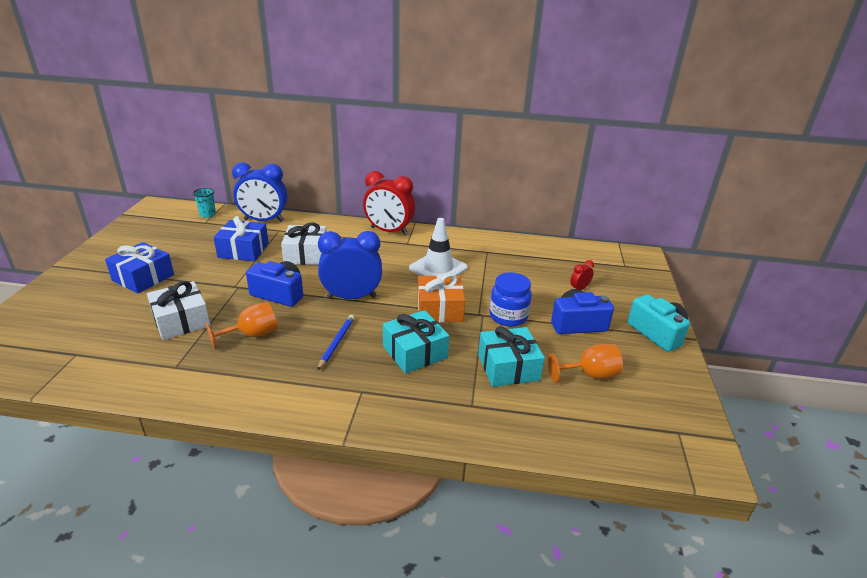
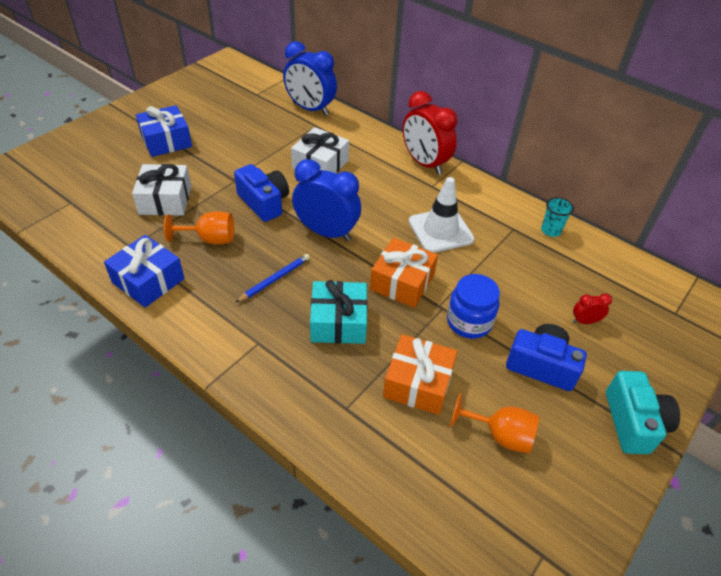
camera: 30 degrees right, 15 degrees up
(207, 214) = (265, 85): turquoise cup -> turquoise cup (550, 230)
(243, 250) = (267, 139): blue gift -> blue gift (148, 280)
(508, 367) = (418, 383): turquoise gift -> orange gift

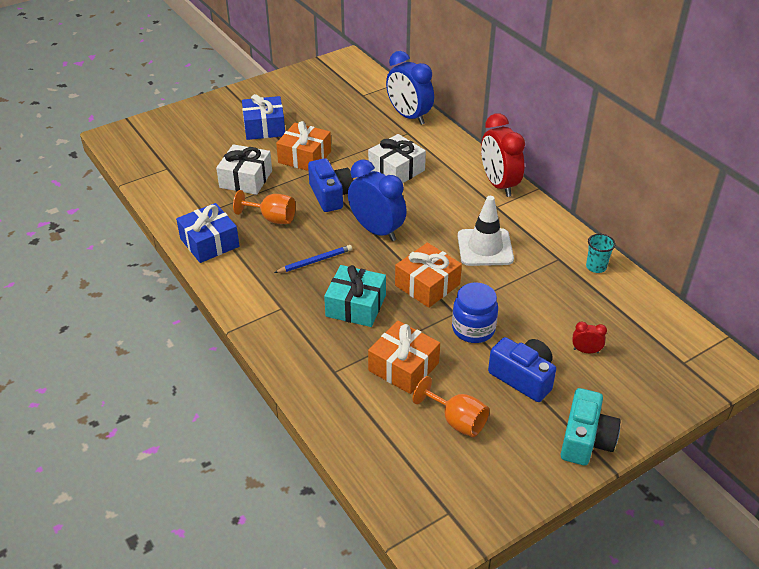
camera: 20 degrees right, 5 degrees down
(221, 166) = (304, 157): none -> orange gift

